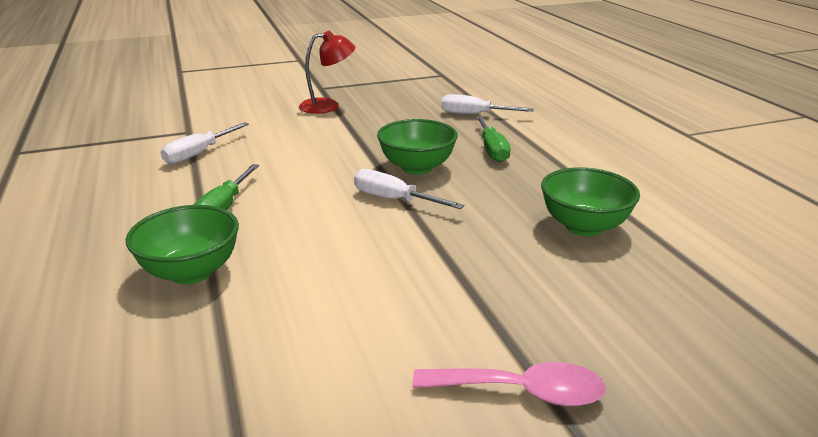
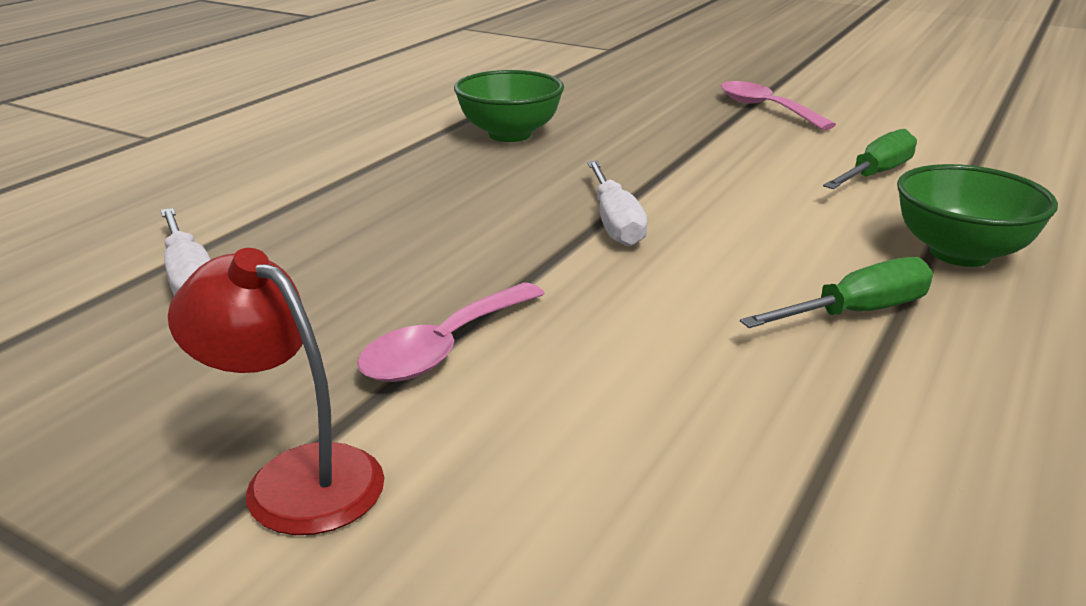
camera: 130 degrees left, 0 degrees up
(199, 153) = (800, 473): white screwdriver -> none
(353, 135) = (444, 348): none -> pink spoon
(417, 167) = (500, 243): green bowl -> none
(492, 150) = (357, 219): green screwdriver -> green screwdriver (875, 174)

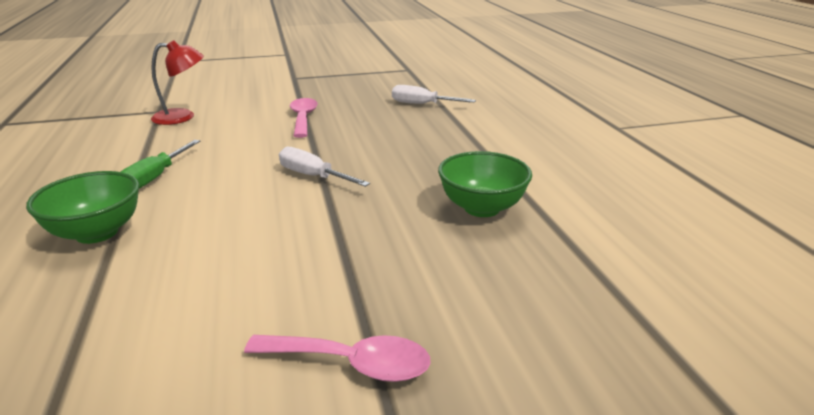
camera: 135 degrees right, 0 degrees up
(294, 477) = (292, 93): red lamp -> red lamp (182, 117)
(875, 174) = (173, 291): green screwdriver -> none

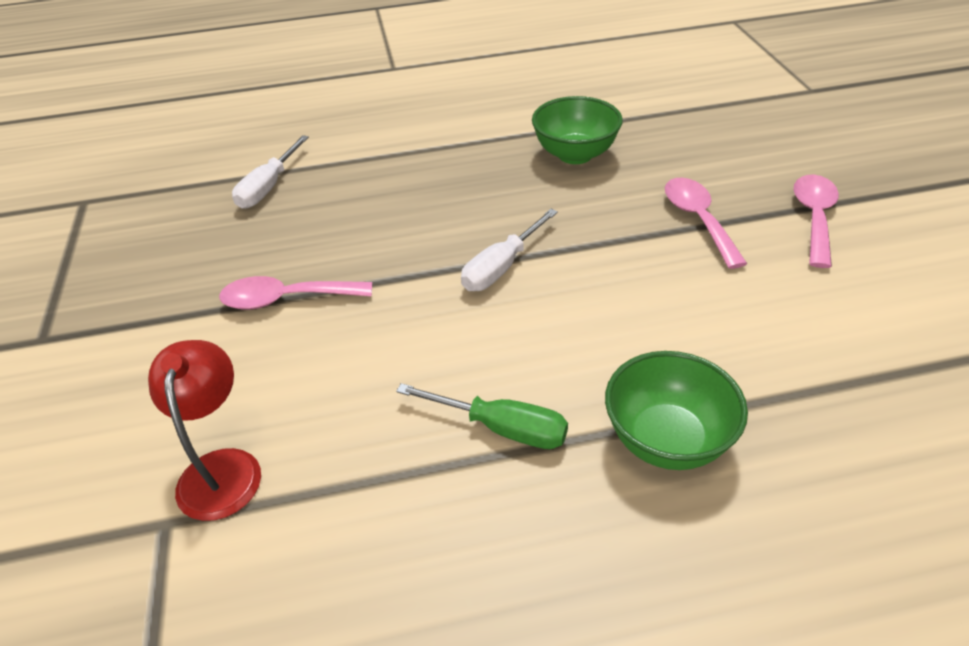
camera: 85 degrees left, 15 degrees up
(360, 271) = (698, 220): none -> pink spoon

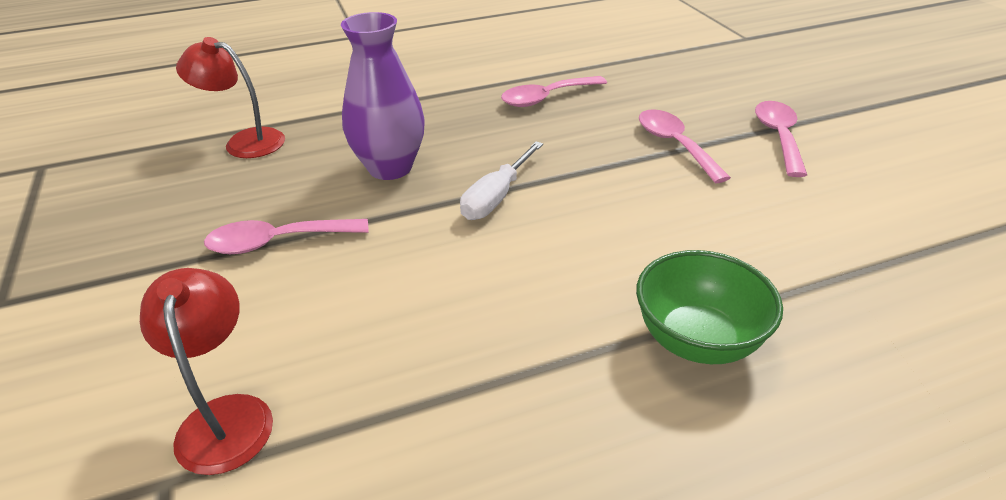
camera: 10 degrees left, 5 degrees down
(269, 187) = (244, 142): white screwdriver -> red lamp
(403, 226) = (390, 168): none -> purple vase
(501, 428) = (527, 345): green screwdriver -> none
(575, 154) = (546, 98): green bowl -> pink spoon

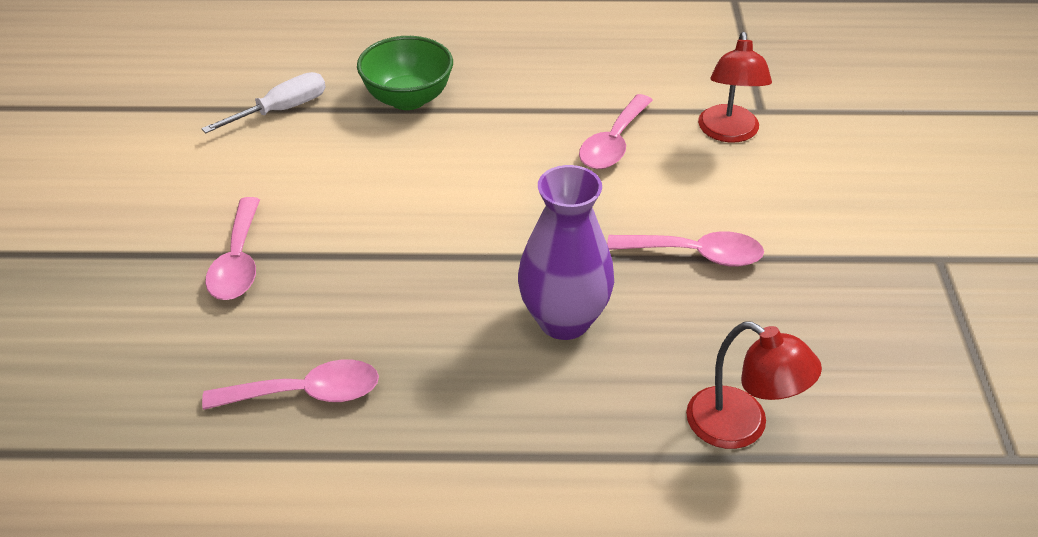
camera: 160 degrees left, 5 degrees up
(496, 197) = (470, 248): white screwdriver -> white screwdriver (281, 110)
(778, 137) = (122, 240): pink spoon -> pink spoon (613, 143)

